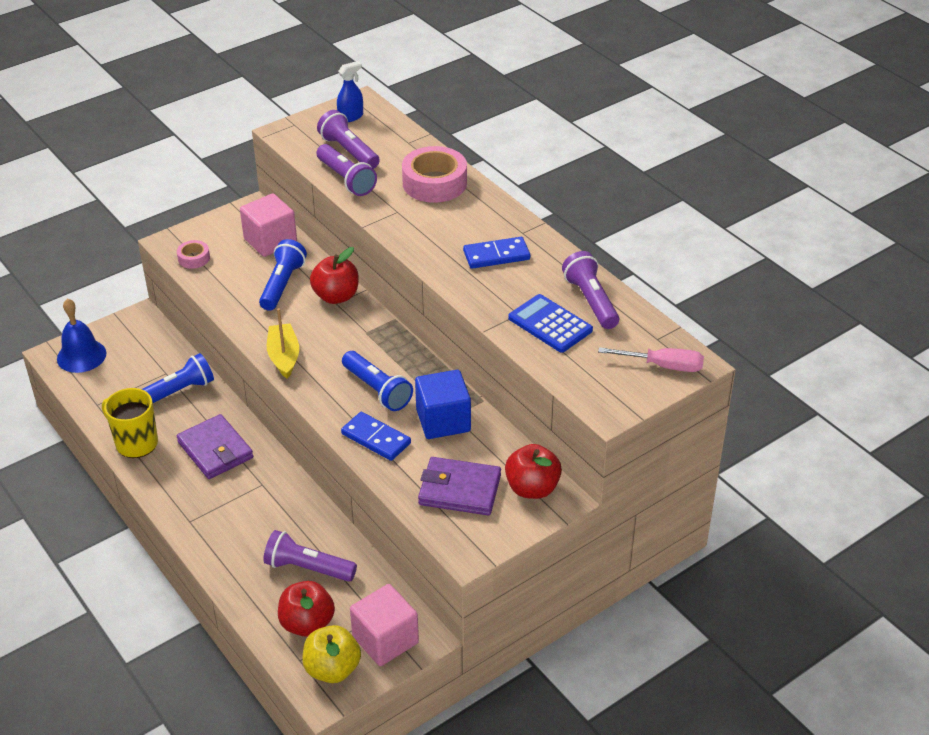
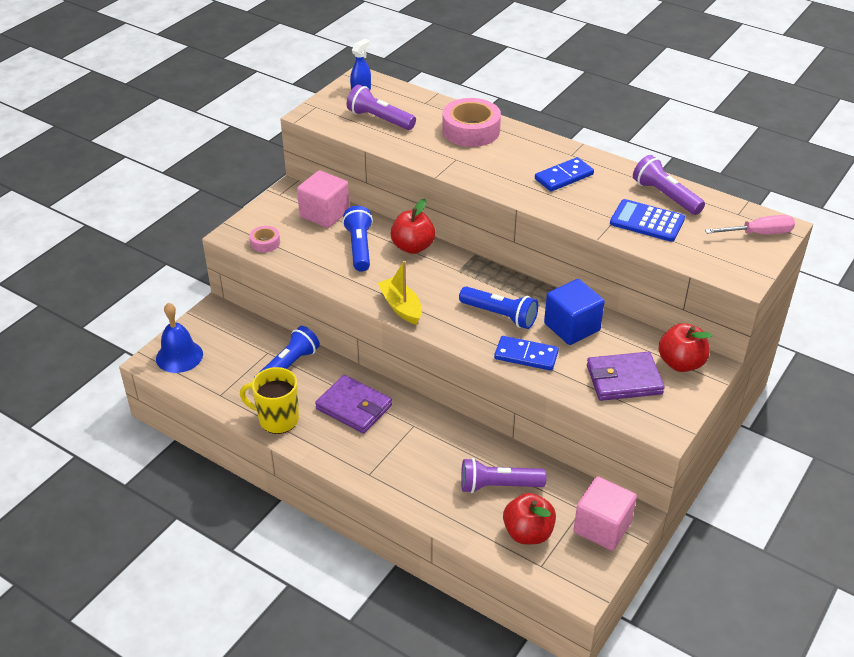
camera: 20 degrees left, 0 degrees up
(332, 669) = (574, 565): yellow apple -> none
(346, 179) = (393, 142): purple flashlight -> none

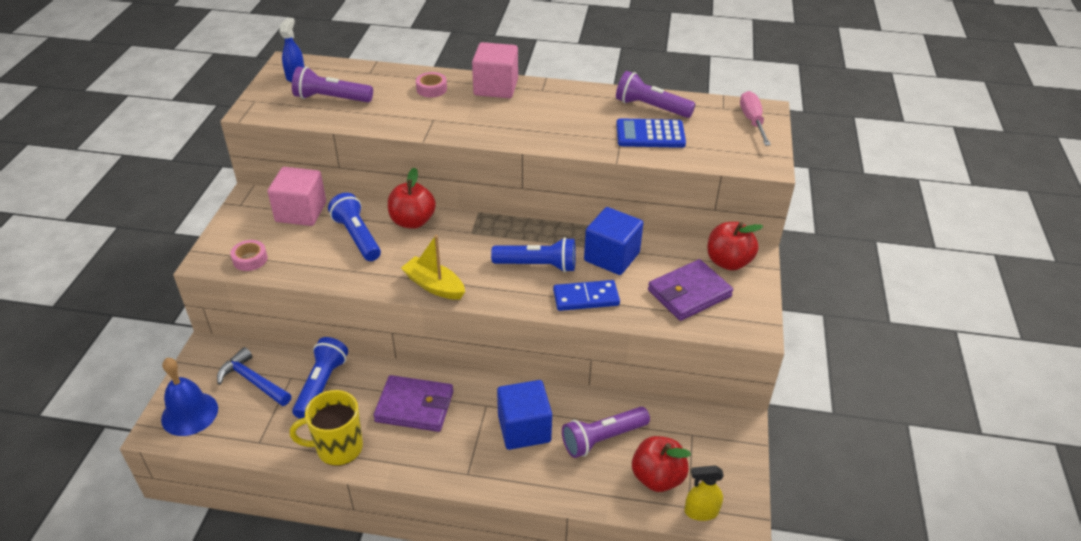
camera: 25 degrees left, 0 degrees up
(237, 346) = (253, 381): none -> blue hammer
(435, 455) = (524, 429): none -> blue cube
(471, 130) = (431, 89): pink tape -> pink tape, size x0.50
(550, 573) = (701, 511): none -> yellow spray bottle
(564, 177) = (548, 112): blue domino -> none
(602, 527) = (720, 445): pink cube -> pink cube (496, 87)
(759, 233) = (752, 121): pink screwdriver -> pink screwdriver turned 60 degrees counterclockwise

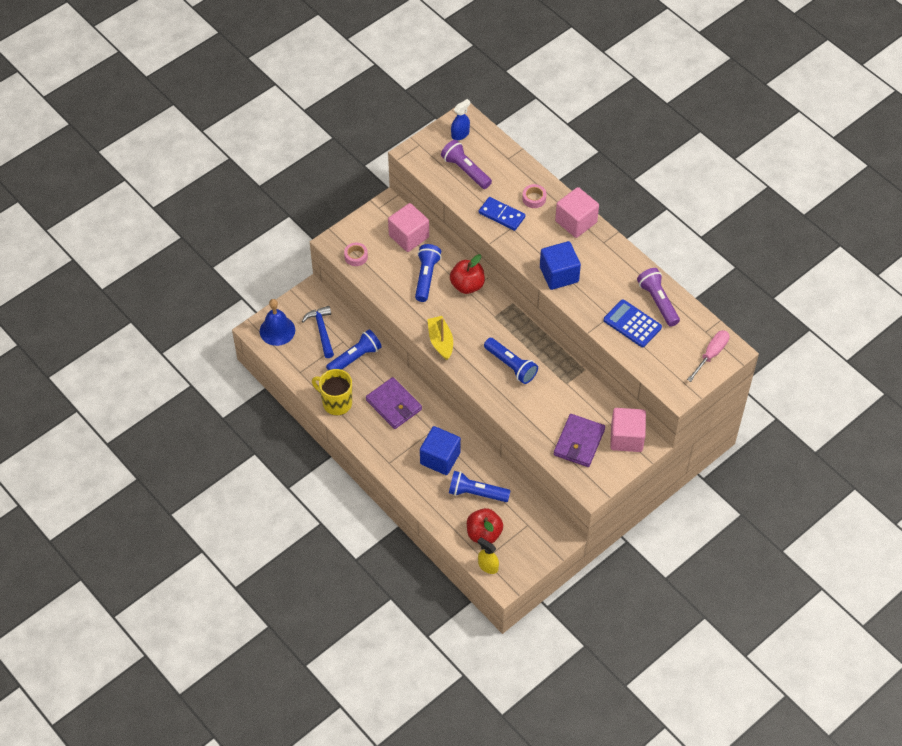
camera: 40 degrees right, 15 degrees up
(586, 298) = (517, 406): blue domino -> blue domino (501, 215)
(602, 438) = (476, 493): purple flashlight -> blue flashlight
(611, 257) = (560, 388): blue cube -> blue cube (559, 274)
(689, 293) = (579, 442): purple wallet -> purple wallet turned 75 degrees counterclockwise
(728, 262) = (626, 438): red apple -> pink cube

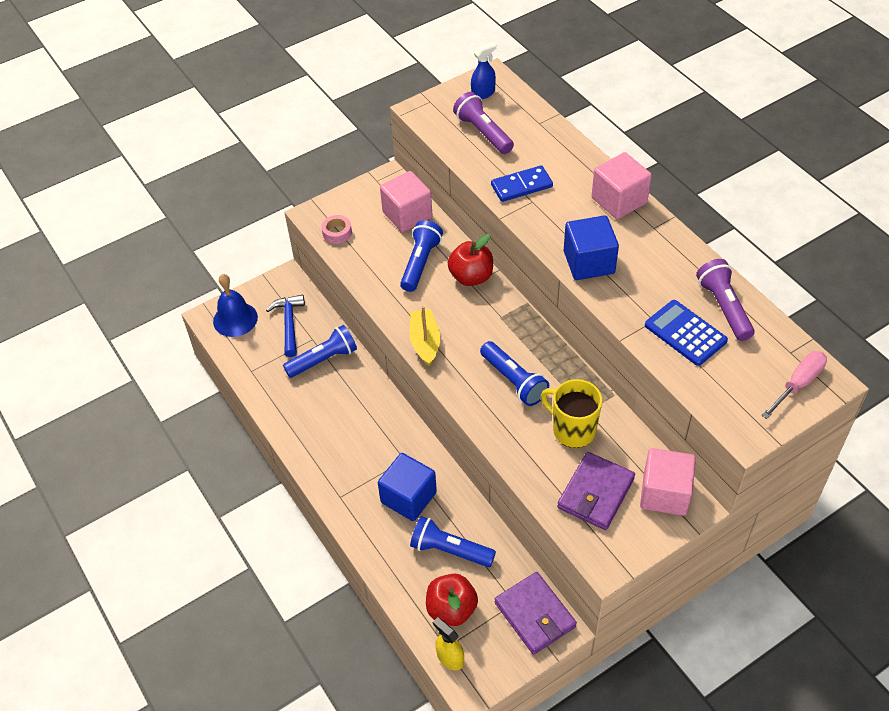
camera: 10 degrees right, 5 degrees down
(336, 403) = (288, 412): yellow mug -> yellow mug (572, 430)
(394, 405) = (360, 422): purple wallet -> purple wallet (535, 615)
(501, 215) = (521, 186): blue domino -> blue domino turned 60 degrees counterclockwise
(534, 198) = (566, 170): pink tape -> none

